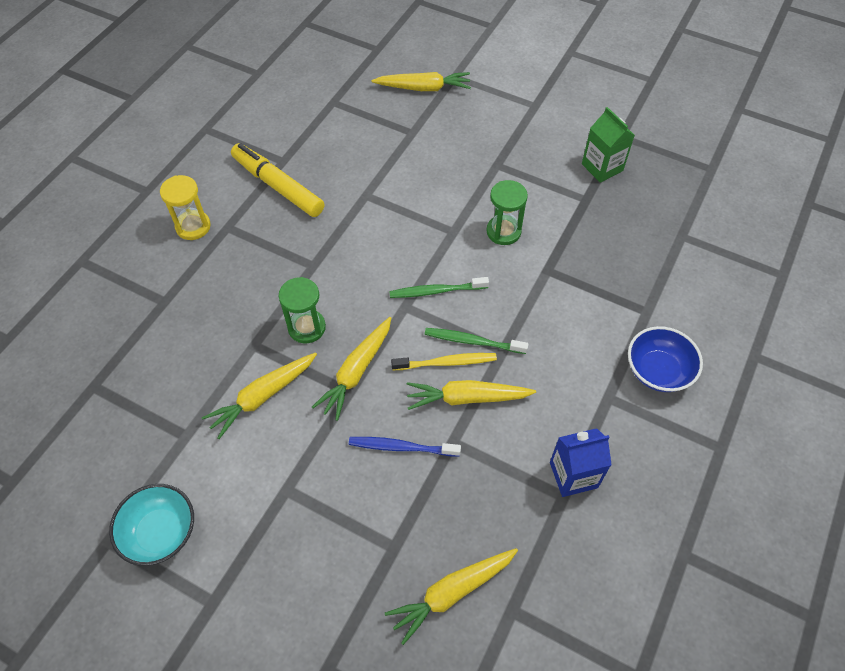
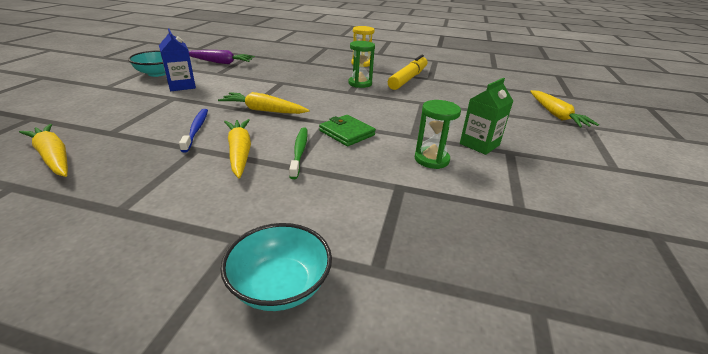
camera: 75 degrees right, 25 degrees down
(125, 434) = (220, 62): none -> purple carrot
(263, 396) = (243, 87): yellow carrot -> none
(307, 327) = (298, 94): green hourglass -> green hourglass (360, 83)
(436, 291) = (346, 133): green toothbrush -> green wallet
(447, 362) = (275, 142): yellow toothbrush -> none
(573, 475) = (140, 216): blue carton -> blue carton (181, 86)
(602, 167) = (583, 220): green carton -> green carton (479, 144)
(658, 371) = (280, 285): blue bowl -> turquoise bowl

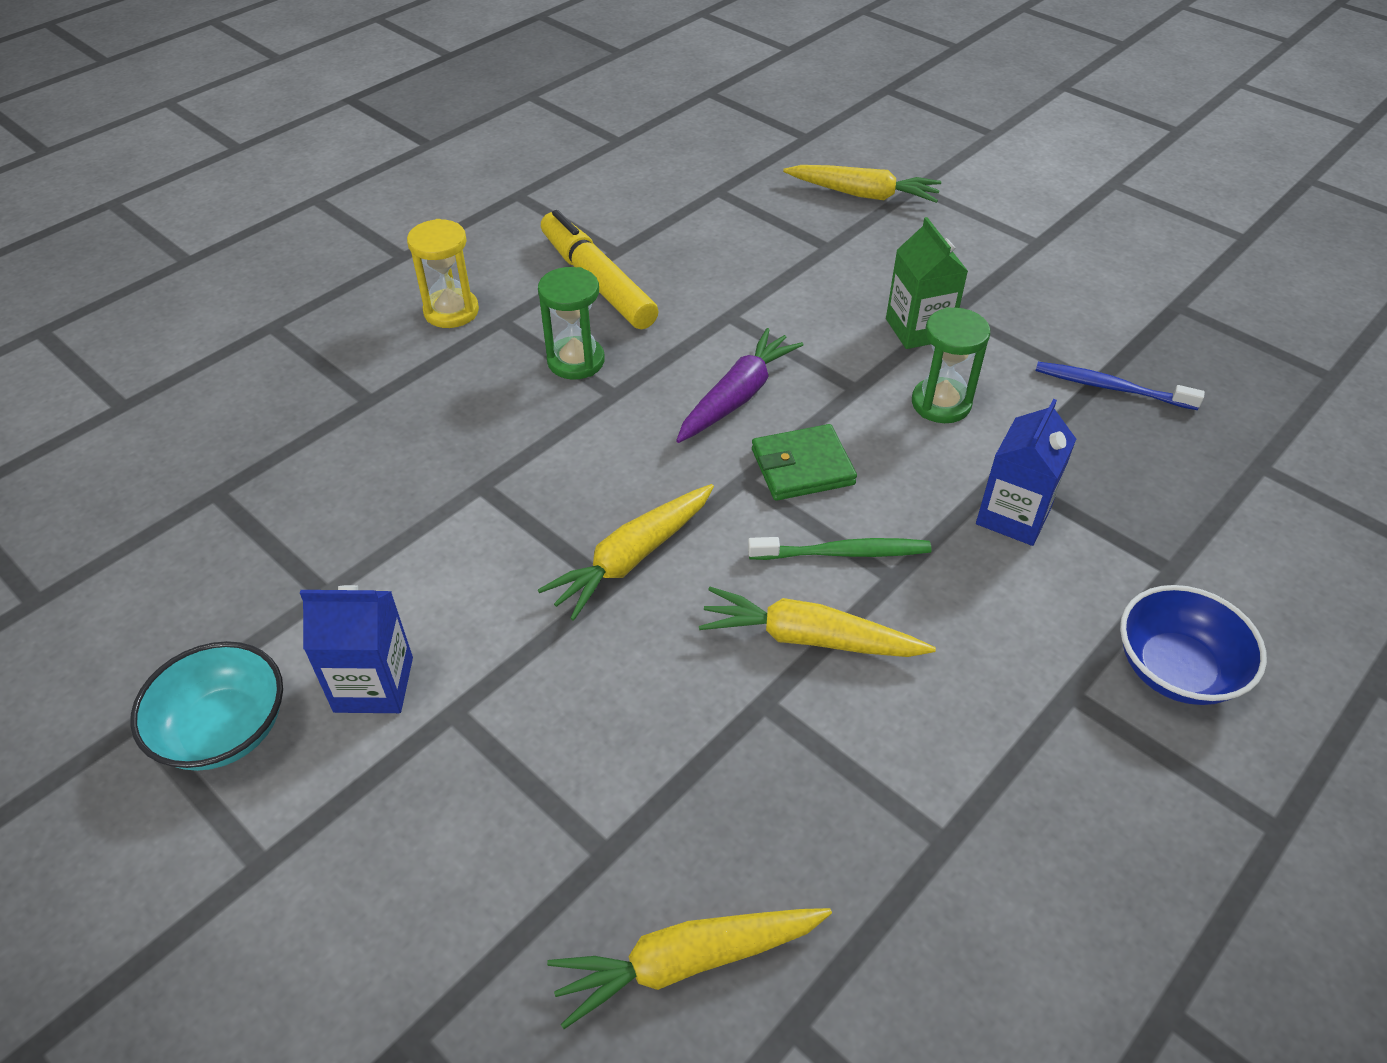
camera: 60 degrees left, 15 degrees up
(196, 129) = (671, 690): blue toothbrush -> blue toothbrush (1110, 387)
(220, 62) = (232, 570): purple carrot -> purple carrot (737, 396)
(280, 285) = (1175, 669): turquoise bowl -> blue bowl
(299, 151) = (843, 553): green toothbrush -> green toothbrush turned 150 degrees clockwise
(368, 195) = (1013, 516): none -> blue carton

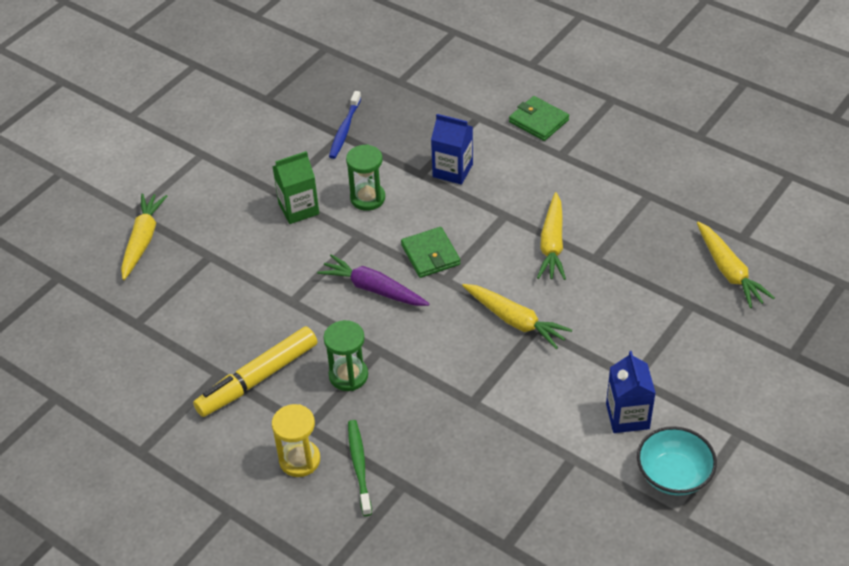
camera: 95 degrees left, 0 degrees up
(843, 553) = (492, 234): green toothbrush -> green toothbrush (359, 466)
(1175, 669) = (538, 121): blue bowl -> green wallet

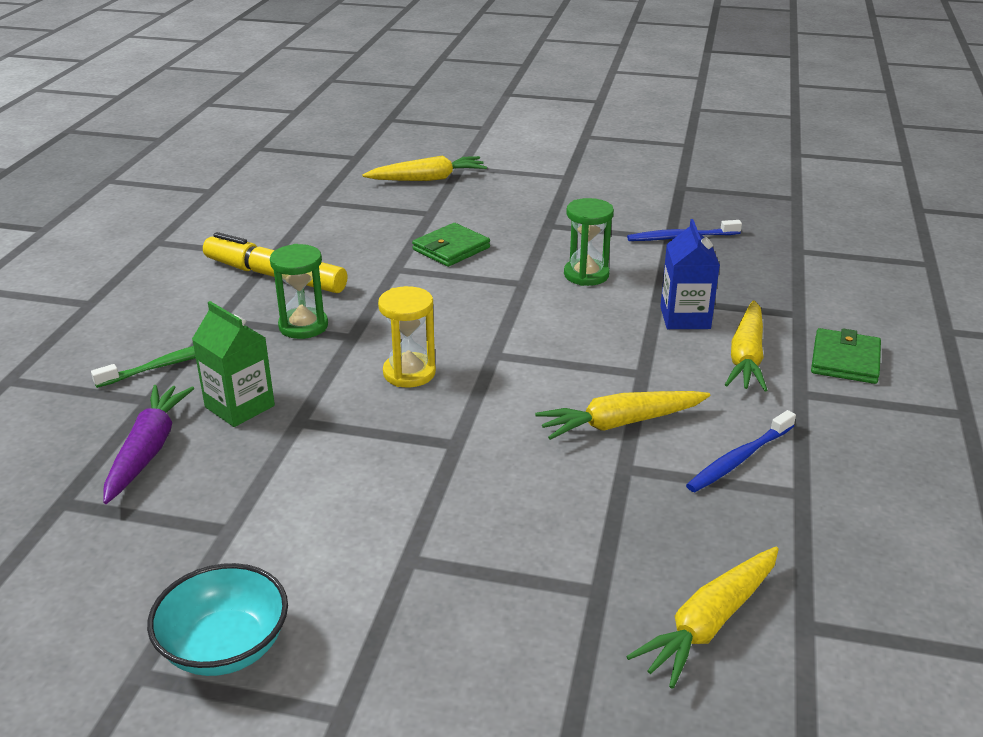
camera: 65 degrees right, 15 degrees down
(298, 209) = (534, 241): green carton -> green carton (239, 406)
(299, 460) = (168, 326): yellow hourglass -> yellow hourglass (409, 373)
(373, 289) = (445, 311): purple carrot -> purple carrot (148, 450)
(430, 255) = (528, 335): green wallet -> green wallet (451, 249)
(515, 321) = (457, 423): yellow carrot -> yellow carrot (746, 357)
(609, 207) = (738, 459): none -> blue toothbrush
(627, 416) = (328, 568): blue carton -> none

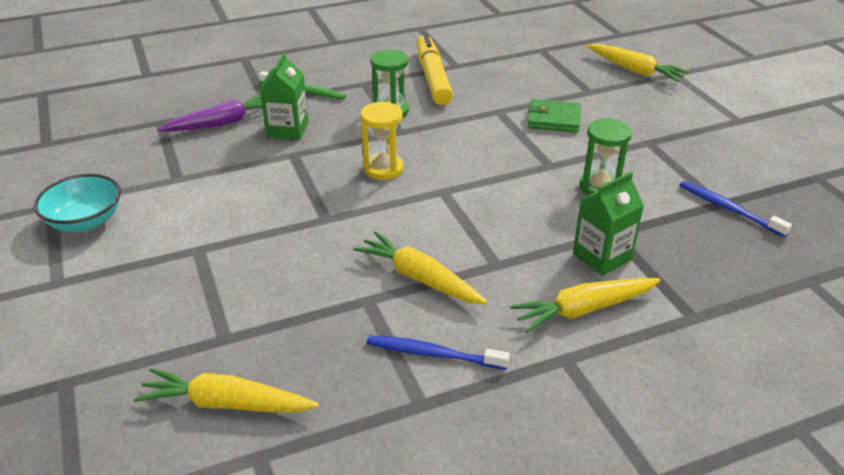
camera: 55 degrees right, 5 degrees up
(685, 318) = (602, 257): blue carton -> green carton
(845, 360) = (650, 370): green wallet -> none

